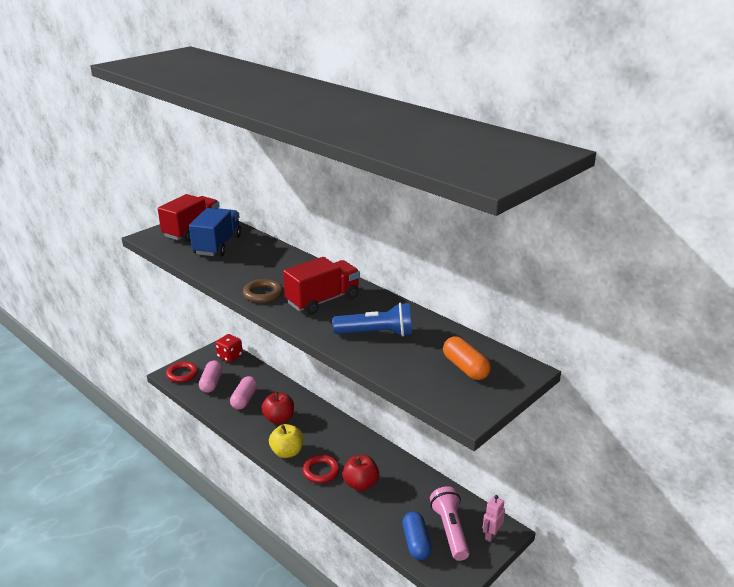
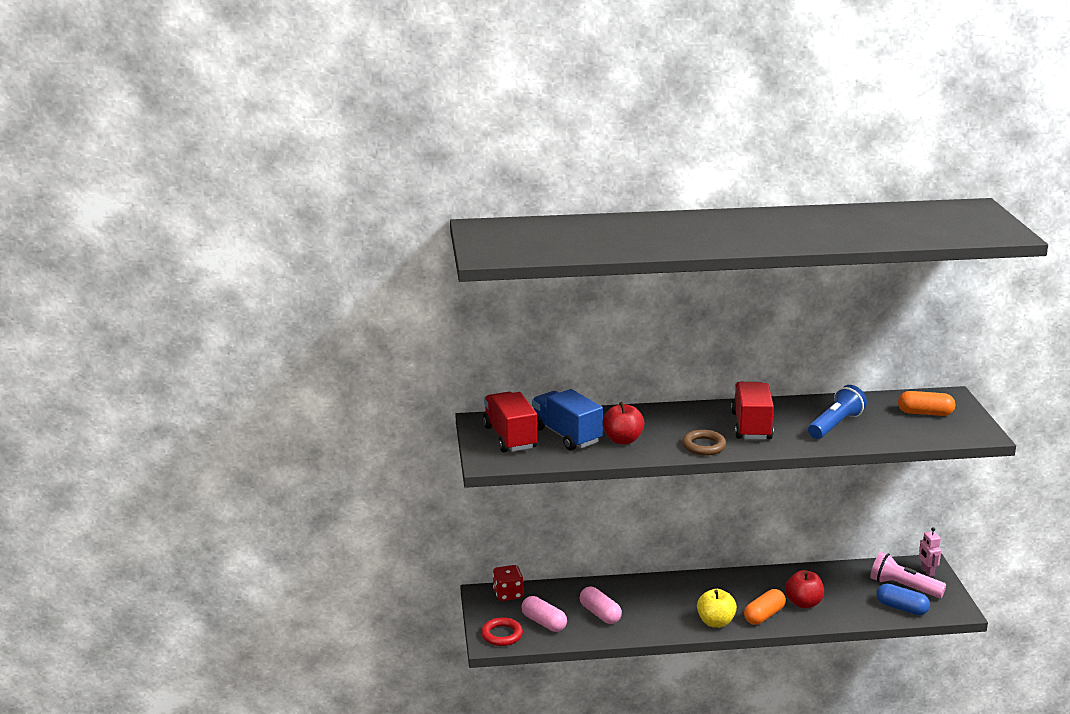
camera: 50 degrees left, 5 degrees down
(279, 419) = (658, 607): red apple -> red apple (623, 440)
(321, 471) = (764, 615): red ring -> orange capsule

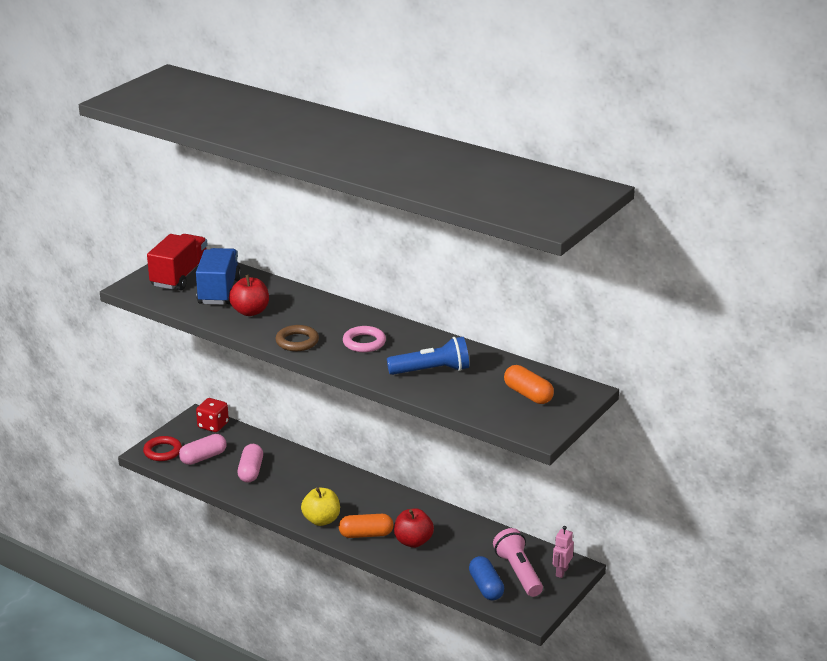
camera: 40 degrees right, 5 degrees up
(544, 623) = (203, 457): pink capsule -> pink capsule turned 60 degrees clockwise
(751, 426) = (364, 342): red truck -> pink ring

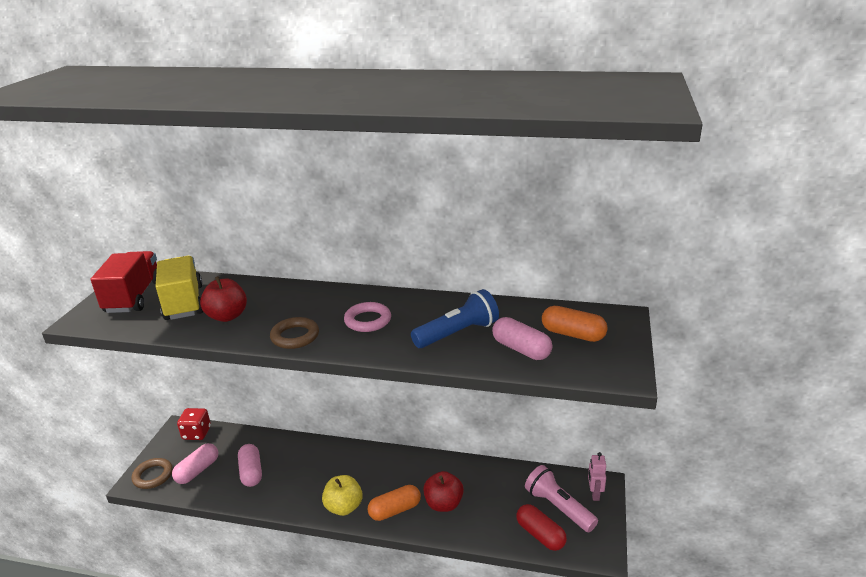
camera: 20 degrees left, 0 degrees up
(162, 451) = (153, 476): red ring -> brown ring
(219, 291) = (184, 303): blue truck -> yellow truck
(474, 395) = (521, 349): none -> pink capsule
(486, 587) = (540, 535): blue capsule -> red capsule

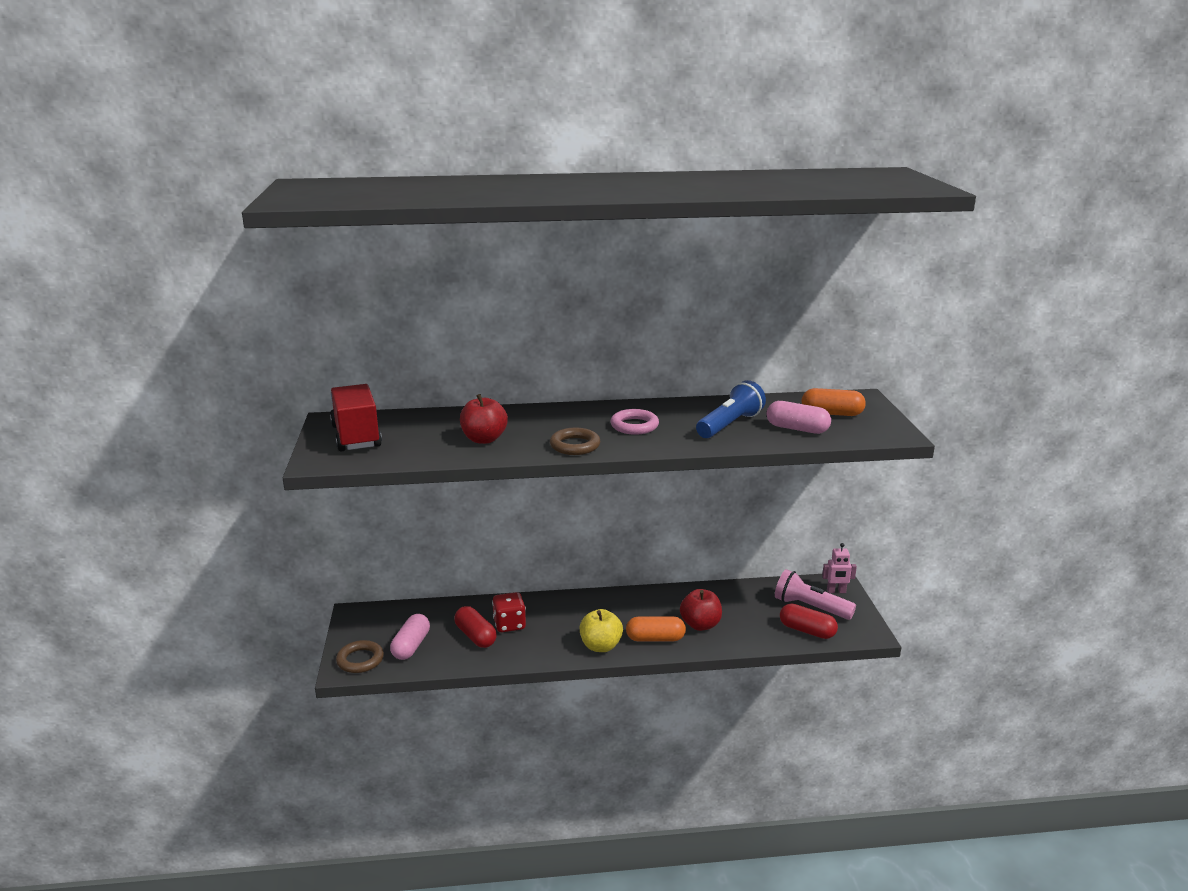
camera: 20 degrees left, 5 degrees down
(184, 303) = (421, 434): yellow truck -> none
(196, 433) = (381, 614): red dice -> red dice (509, 624)
(251, 472) = (475, 636): pink capsule -> red capsule
(395, 510) = (655, 639): orange capsule -> orange capsule turned 45 degrees clockwise
(594, 494) = (836, 591): pink robot -> pink robot turned 75 degrees counterclockwise

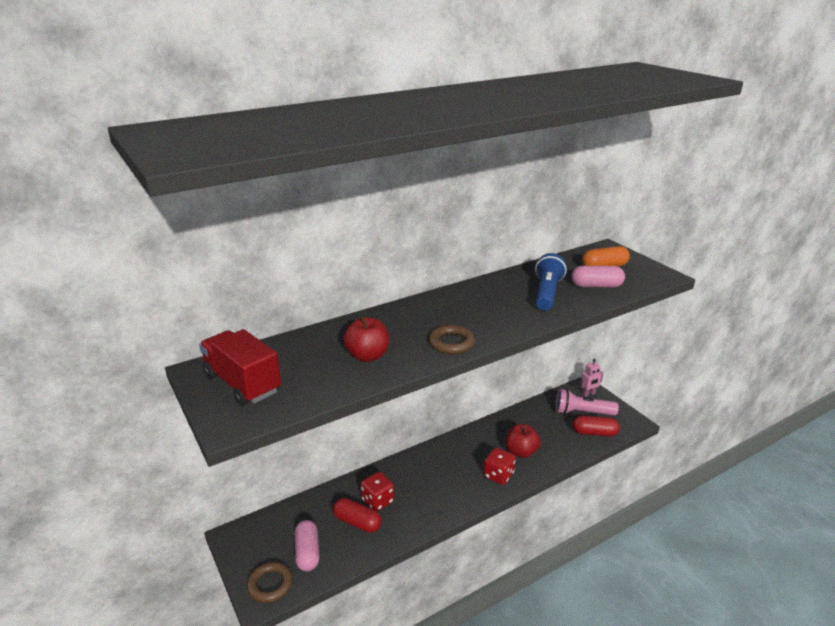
camera: 25 degrees left, 5 degrees up
(600, 646) = (463, 496): yellow apple -> none
(634, 426) = (478, 311): pink ring -> none
(655, 639) = (498, 475): orange capsule -> red dice

